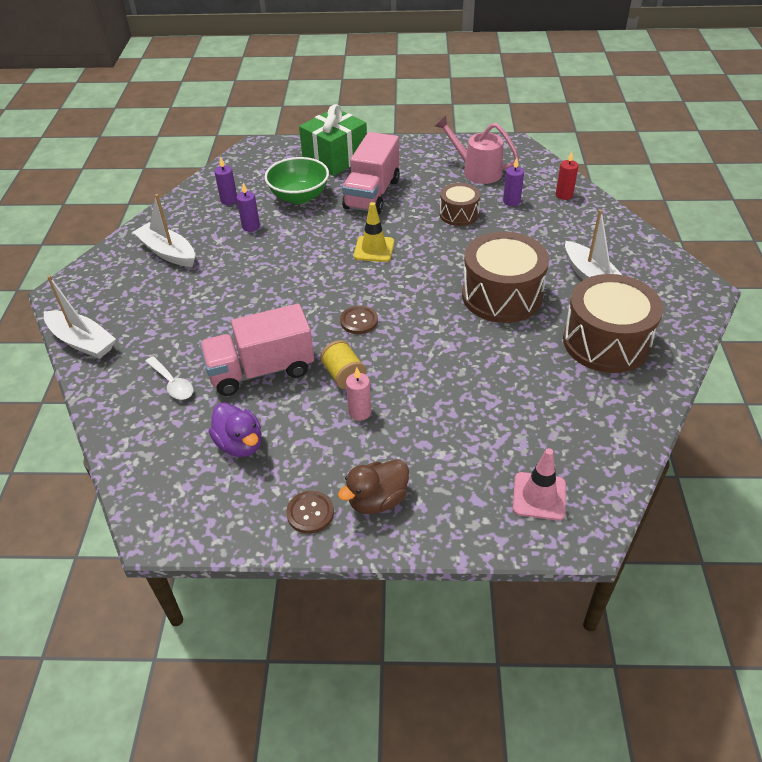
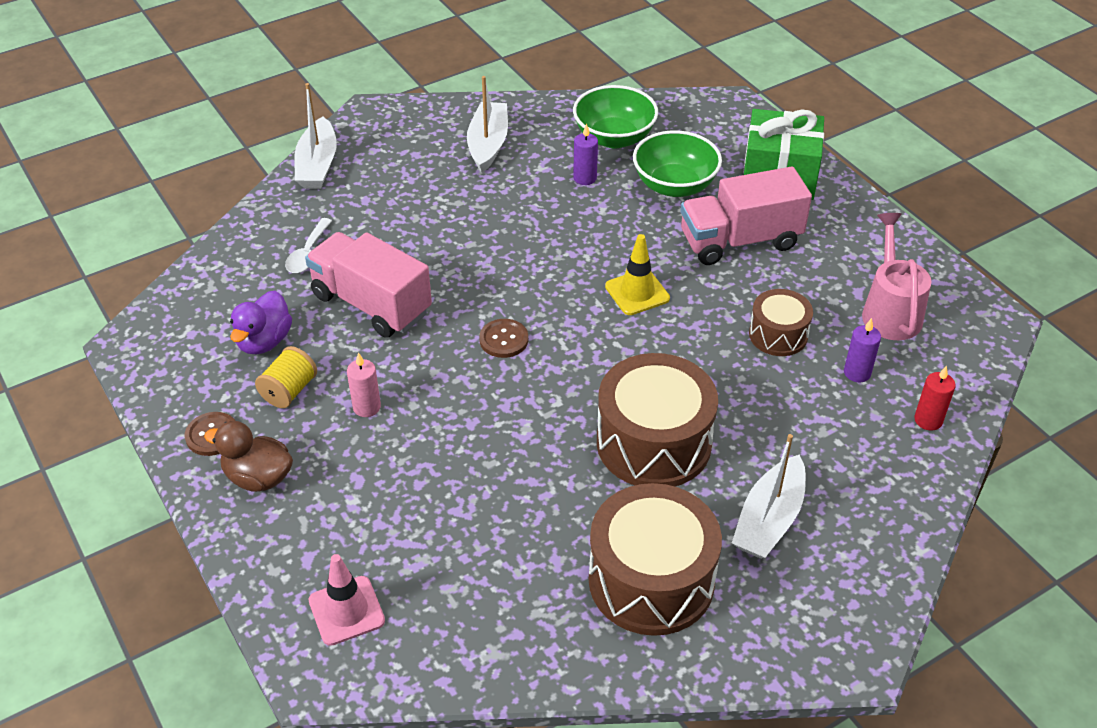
camera: 55 degrees right, 0 degrees up
(229, 200) = (614, 138): purple candle -> green bowl
(344, 375) = (410, 369): yellow spool -> yellow spool (289, 390)

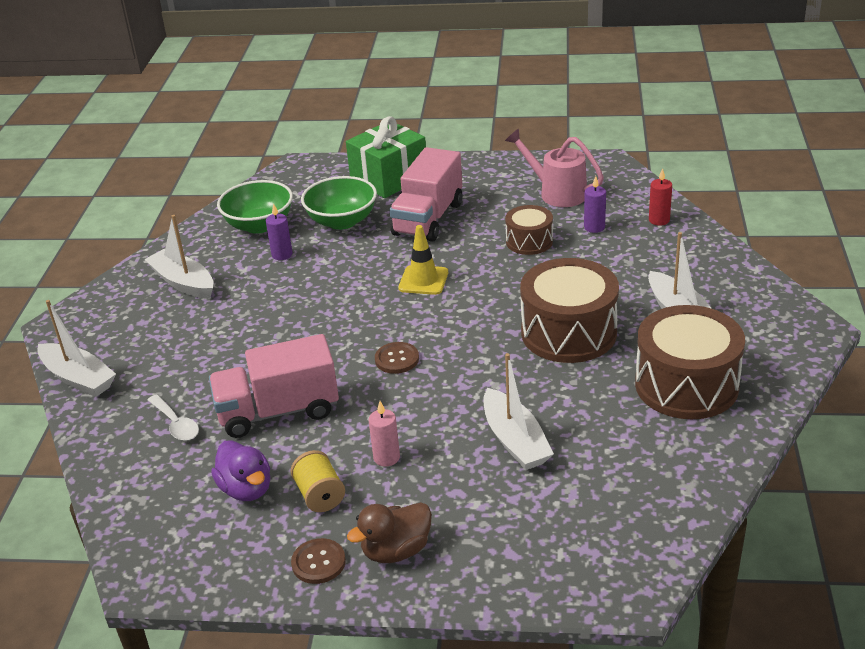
camera: 50 degrees left, 10 degrees down
(346, 611) = (583, 550): pink traffic cone -> none
(457, 485) = (515, 440): none -> white boat

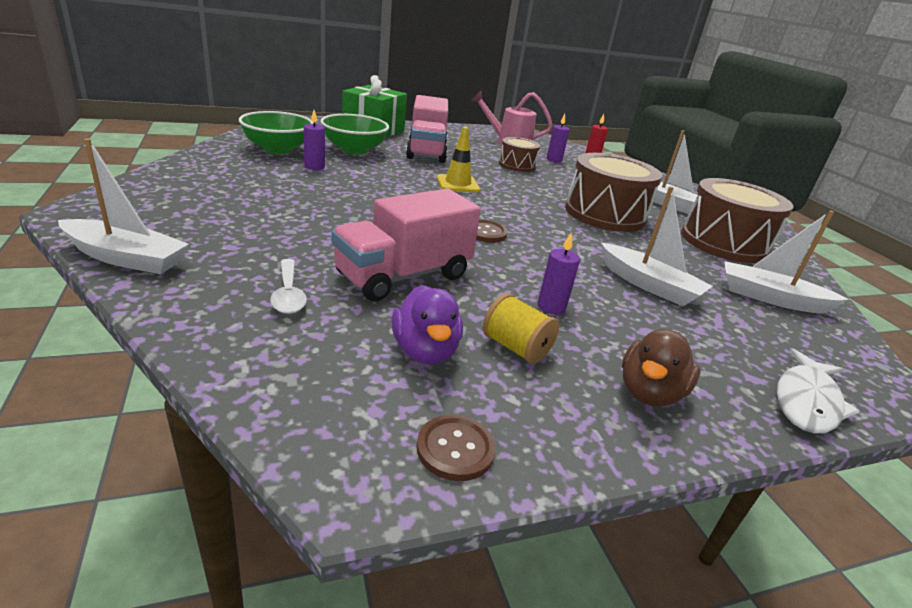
camera: 30 degrees left, 5 degrees down
(176, 424) = (288, 294): white spoon -> white spoon turned 45 degrees clockwise
(183, 283) = (222, 182): white boat -> white boat (770, 298)
(246, 489) = (425, 351): purple duck -> purple duck turned 45 degrees clockwise
(318, 562) = (580, 420): brown button -> brown button (455, 449)
(386, 457) = (551, 307): pink candle -> purple candle
(535, 581) = (807, 401): none -> white fish

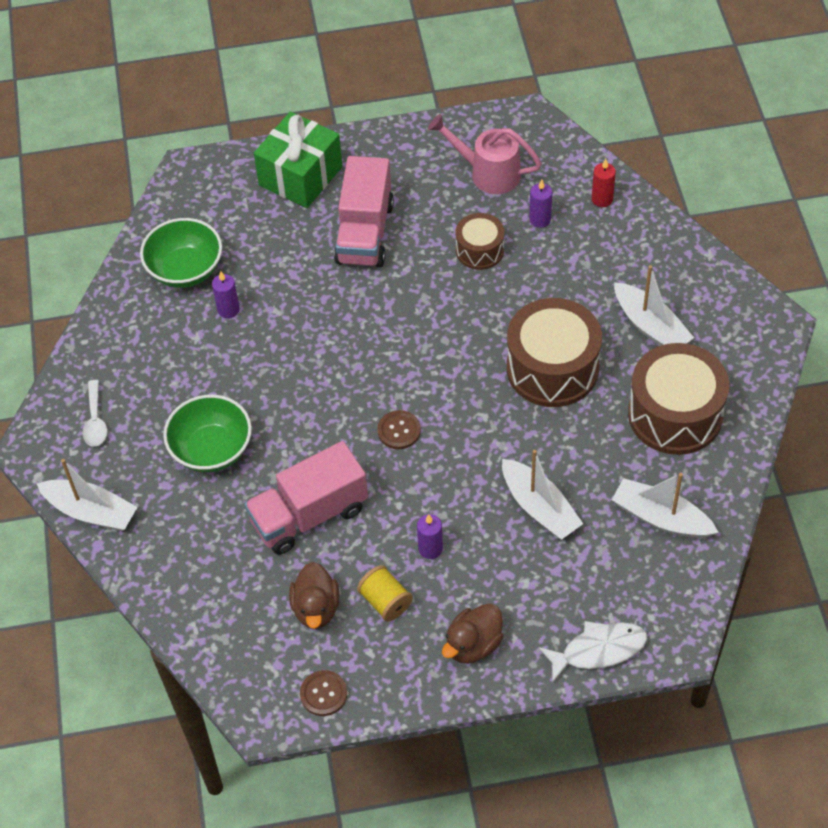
camera: 15 degrees right, 25 degrees up
(288, 294) = (217, 549): white spoon -> white spoon (95, 421)
(354, 150) = (273, 250): green bowl -> green bowl (212, 450)
(425, 351) = (316, 608): purple duck -> brown duck
(457, 184) = (389, 322): yellow traffic cone -> none
(807, 401) = (598, 650): white fish -> white fish turned 150 degrees counterclockwise

